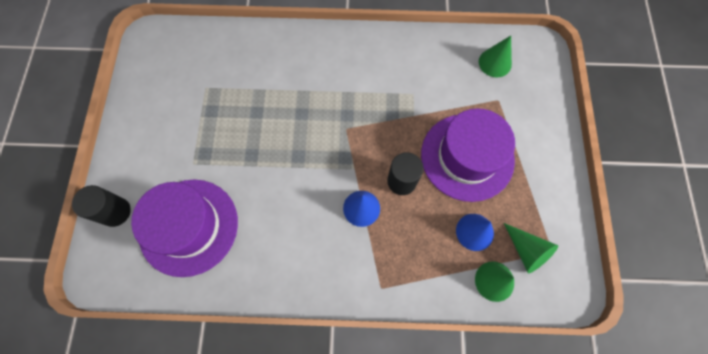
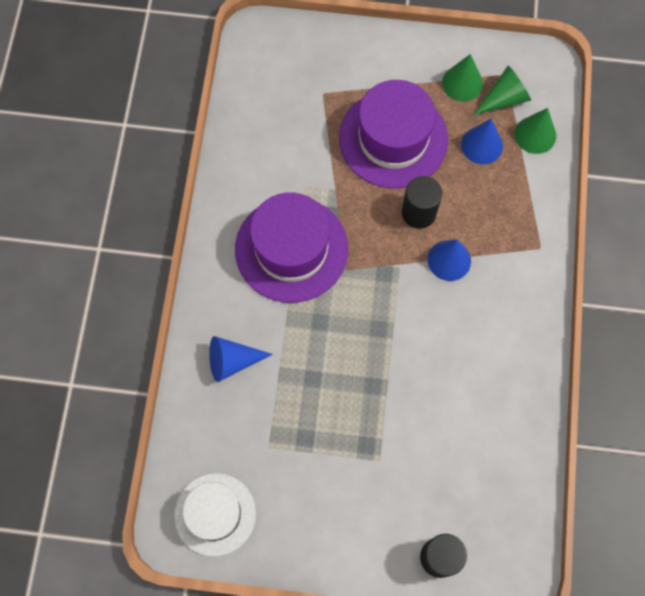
camera: 85 degrees left, 0 degrees up
(159, 59) = (215, 514): none -> white hat
(189, 226) = (462, 462): purple hat -> purple hat (291, 249)
(268, 58) = (232, 361): none -> blue cone
(495, 63) = (271, 88): green cone -> green cone (462, 83)

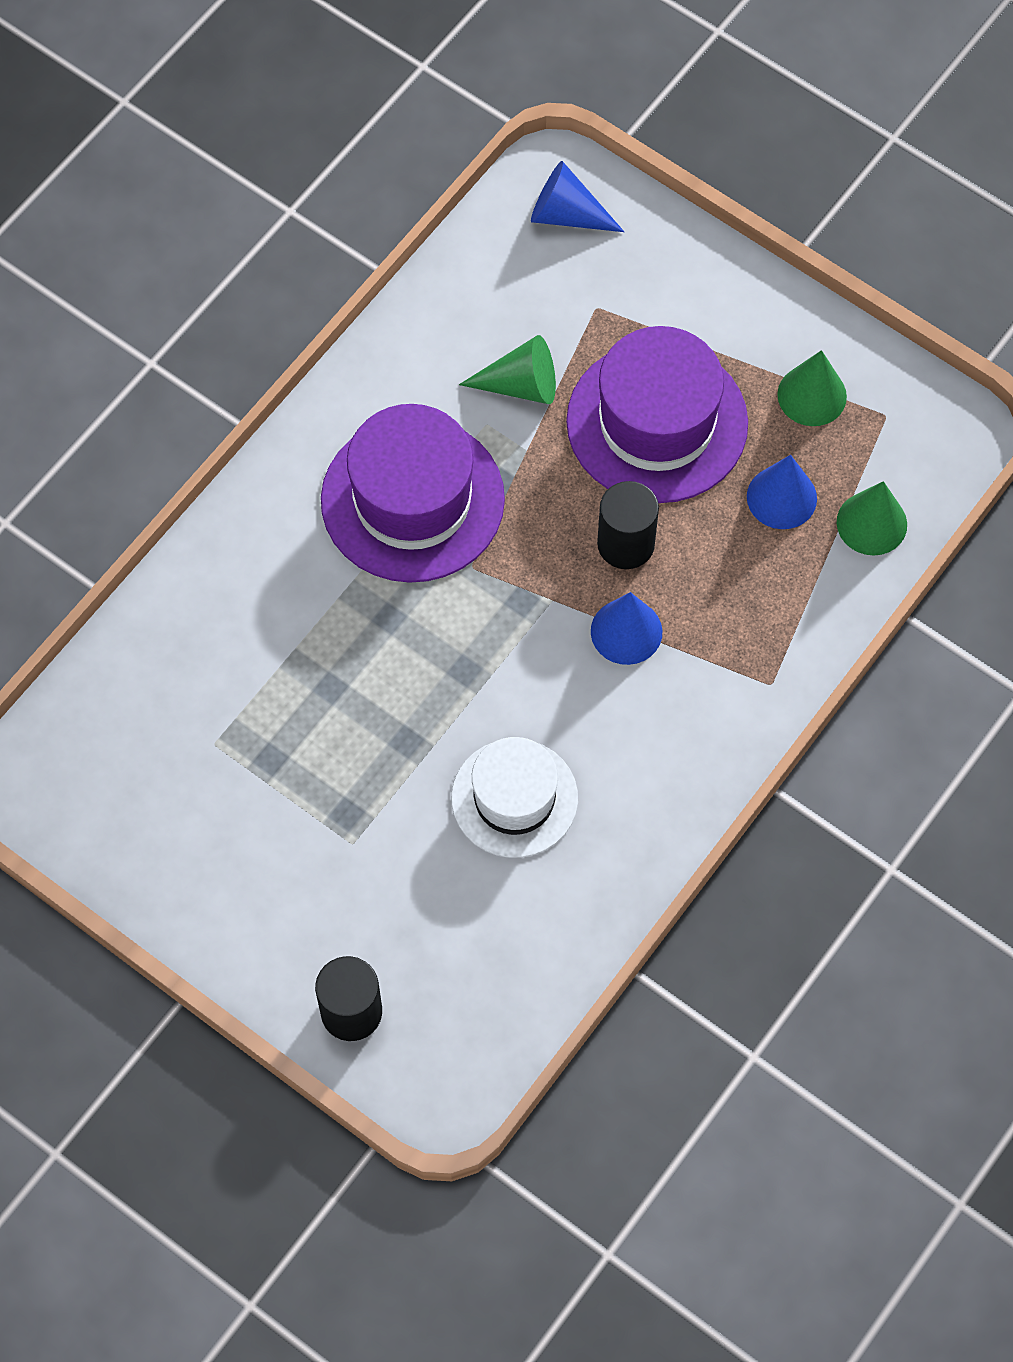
camera: 30 degrees right, 5 degrees down
(215, 514) = (89, 790): white hat -> white hat (514, 798)
(232, 361) = (236, 606): blue cone -> blue cone (566, 215)
(504, 98) = (860, 448): green cone -> green cone (521, 385)

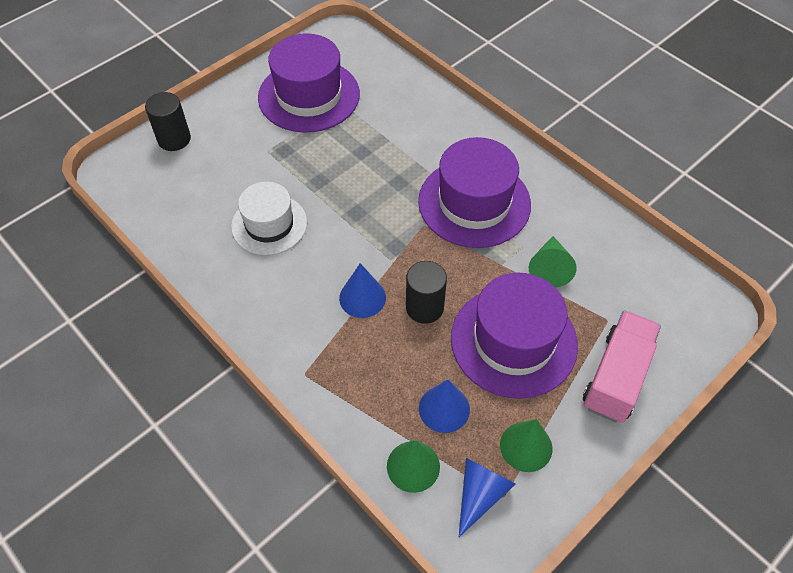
camera: 100 degrees right, 10 degrees down
(204, 804) = (309, 95): none -> purple hat
(566, 215) = (684, 314): blue cone -> blue cone (480, 494)
(685, 295) = (616, 377): none -> pink truck

